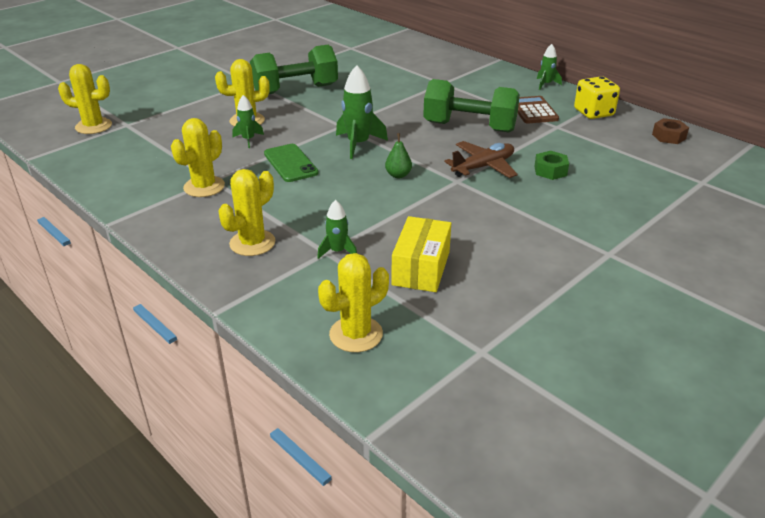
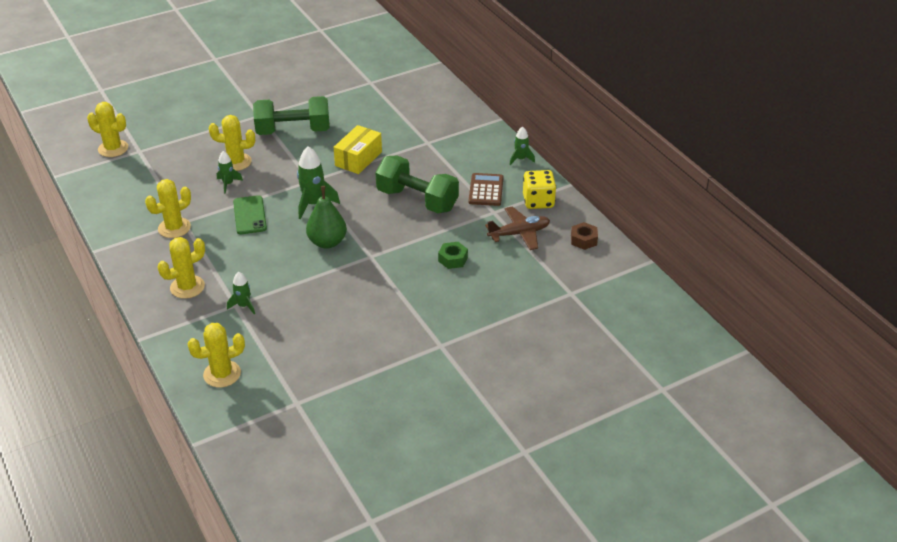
camera: 15 degrees right, 5 degrees up
(398, 175) = (327, 242): green pear -> green pear, size x1.80
(421, 268) = (295, 331): yellow box -> yellow box (358, 159)
(483, 167) = (400, 246): brown plane -> brown plane (519, 233)

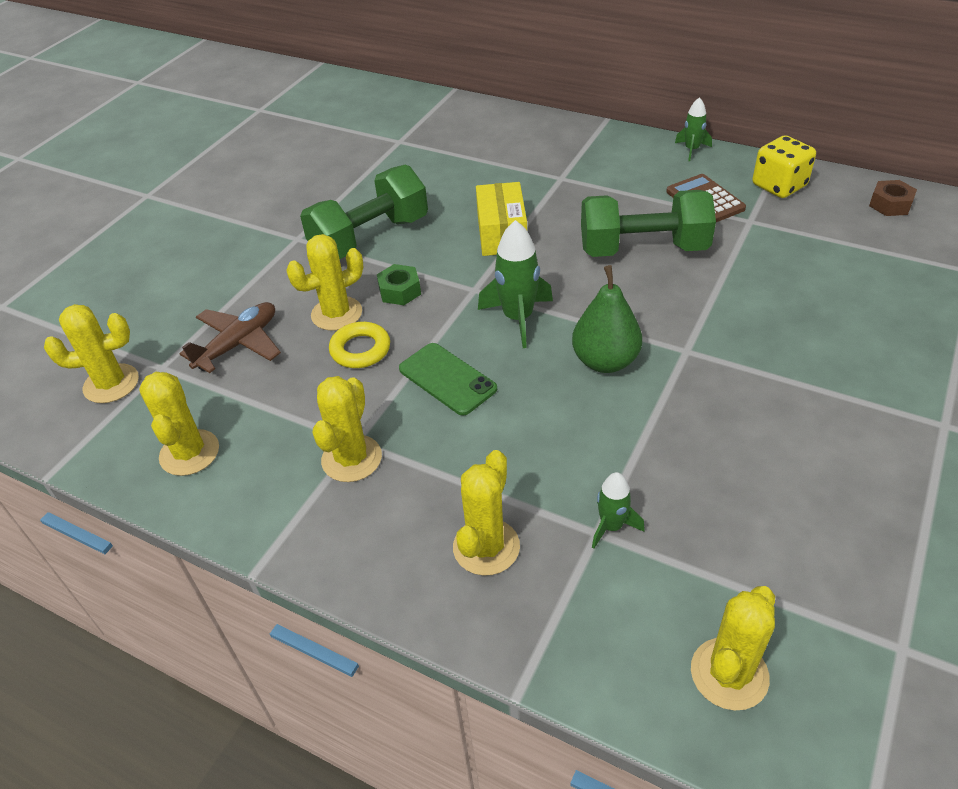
camera: 30 degrees left, 5 degrees up
(115, 193) = (189, 453): none -> yellow cactus
(228, 184) = (360, 349): green rocket -> yellow ring
(453, 259) = (789, 300): green nut -> green nut (400, 291)
(519, 233) = (814, 231): brown plane -> brown plane (238, 344)

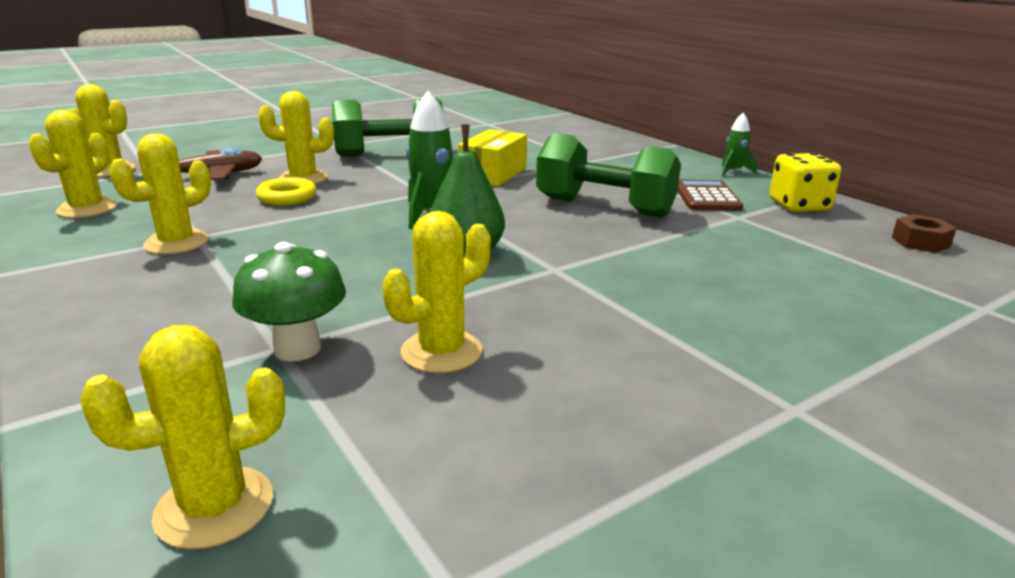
camera: 25 degrees right, 20 degrees down
(400, 291) = (366, 180): green nut -> none
(447, 379) = (321, 227): green phone -> none
(486, 547) = (173, 321): yellow cactus -> yellow cactus (441, 352)
(611, 526) = (297, 349): green rocket -> green mushroom

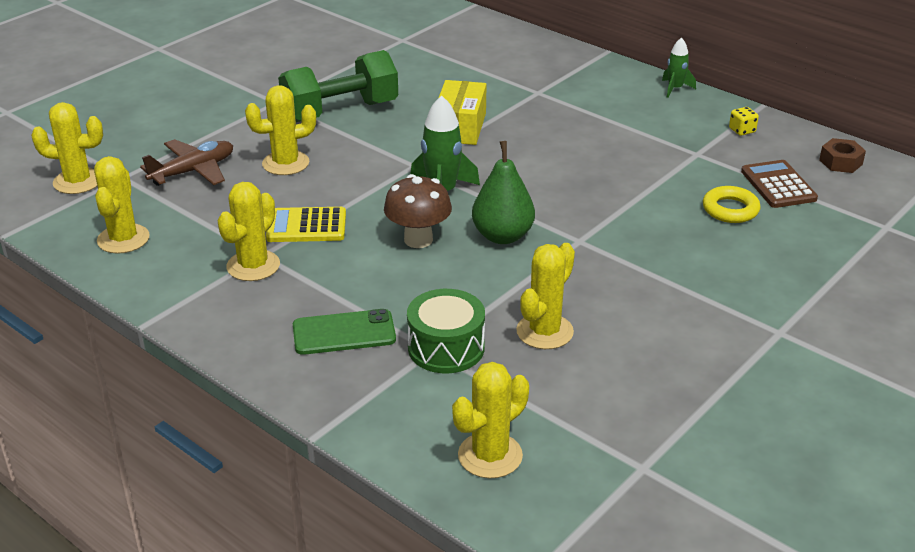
camera: 15 degrees left, 10 degrees up
(194, 313) = (344, 333): none -> green phone
(268, 221) = (306, 226): none -> yellow calculator
(287, 197) = (294, 192): yellow ring -> yellow ring (730, 209)
(297, 349) = (446, 348): green mushroom -> green drum
(370, 245) = (418, 239): none -> brown mushroom
(604, 207) = (583, 160): green dumbbell -> none
(707, 197) = (663, 131): brown calculator -> brown calculator (778, 185)
(799, 205) = (742, 130): yellow dice -> yellow dice, size x0.50

